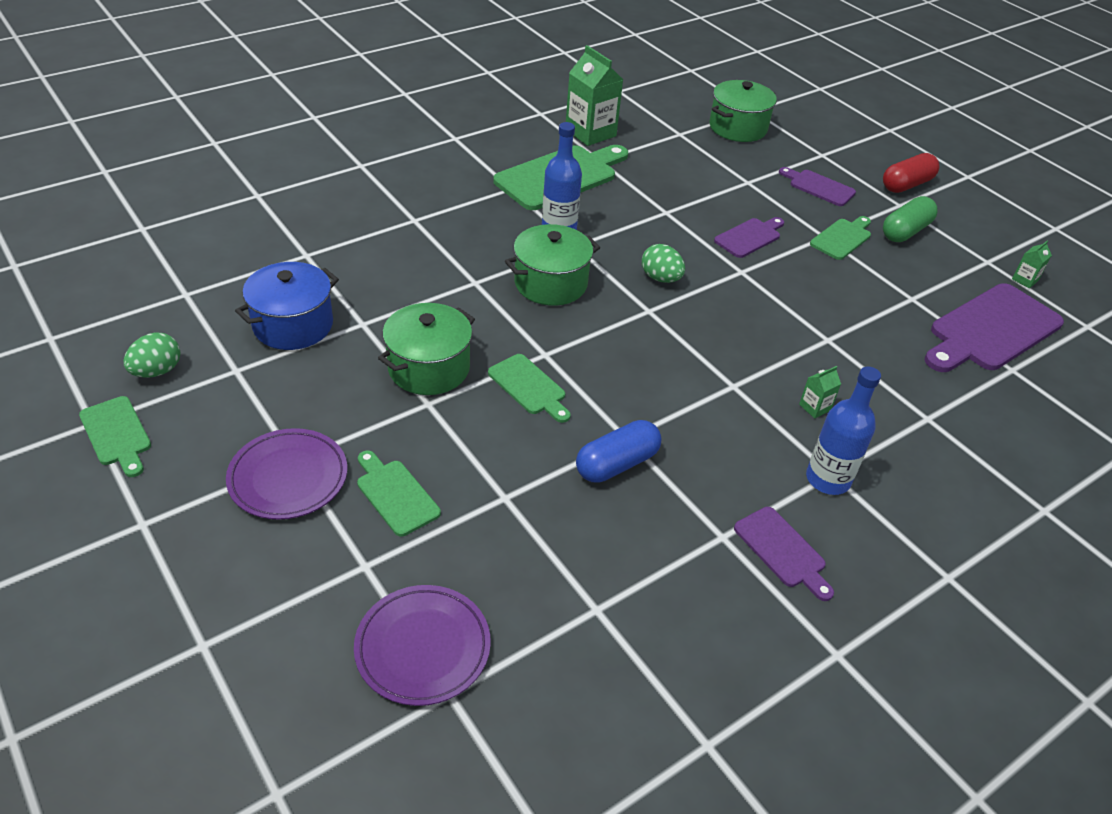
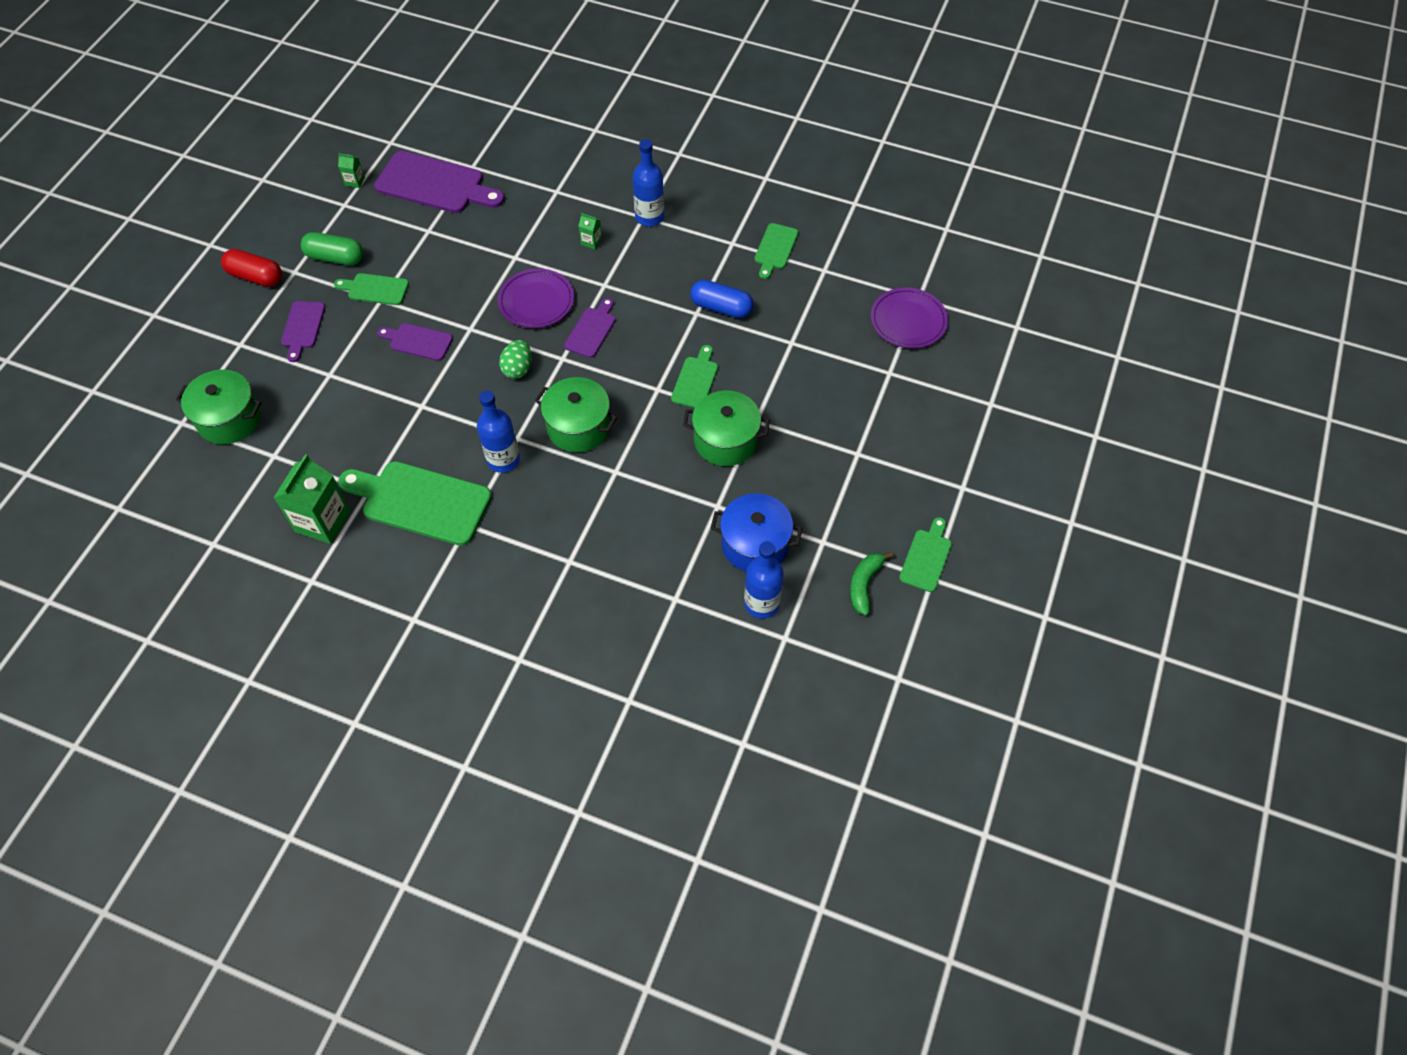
camera: 120 degrees left, 15 degrees up
(157, 371) = (864, 584): green egg -> green banana
(234, 298) = (761, 603): none -> blue bottle
(288, 478) = (872, 446): purple plate -> purple plate (536, 301)
(395, 494) = (835, 390): green cutting board -> green cutting board (775, 249)
(782, 550) = (720, 217): purple cutting board -> purple cutting board (591, 330)

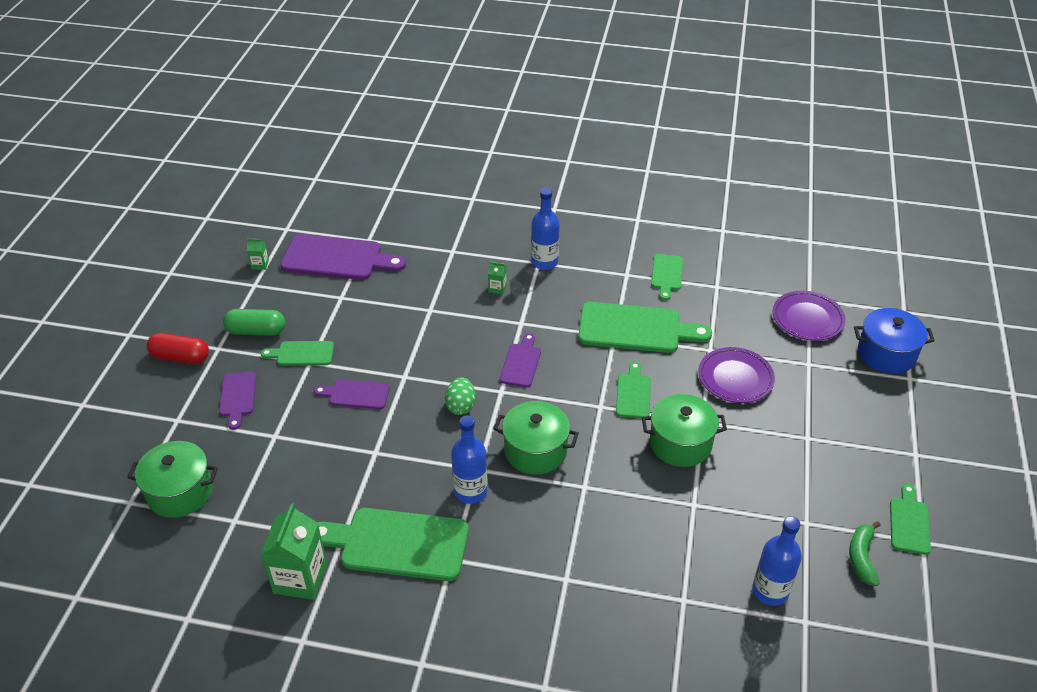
camera: 10 degrees left, 15 degrees down
(536, 301) = (461, 345): purple plate -> purple plate (735, 378)
(721, 307) = (635, 329): blue capsule -> green cutting board
(755, 544) = (743, 535): blue pot -> blue pot (886, 354)

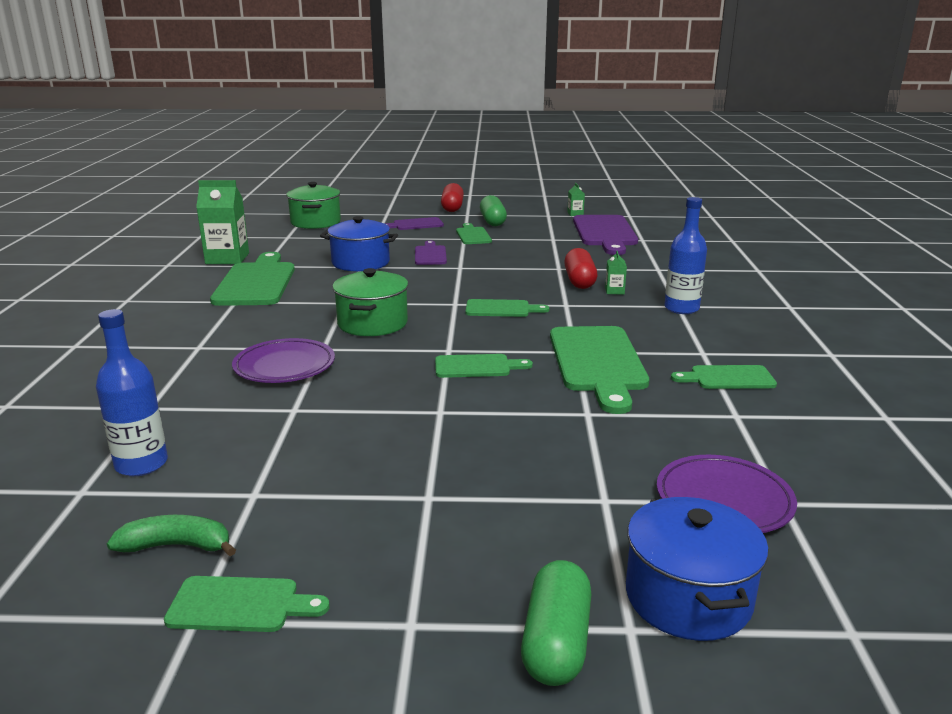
camera: 80 degrees right, 20 degrees down
(362, 453) = (360, 263): none -> blue pot
(460, 406) = (428, 290): green egg -> none
(467, 303) = (579, 281): none -> red capsule
(470, 491) = (316, 302): blue bottle -> none
(521, 363) = (501, 309): purple cutting board -> green cutting board
(680, 443) = (397, 398): green pot -> none
(735, 378) = (537, 434): purple plate -> purple plate (284, 366)
(921, 404) = (556, 642): none -> green capsule

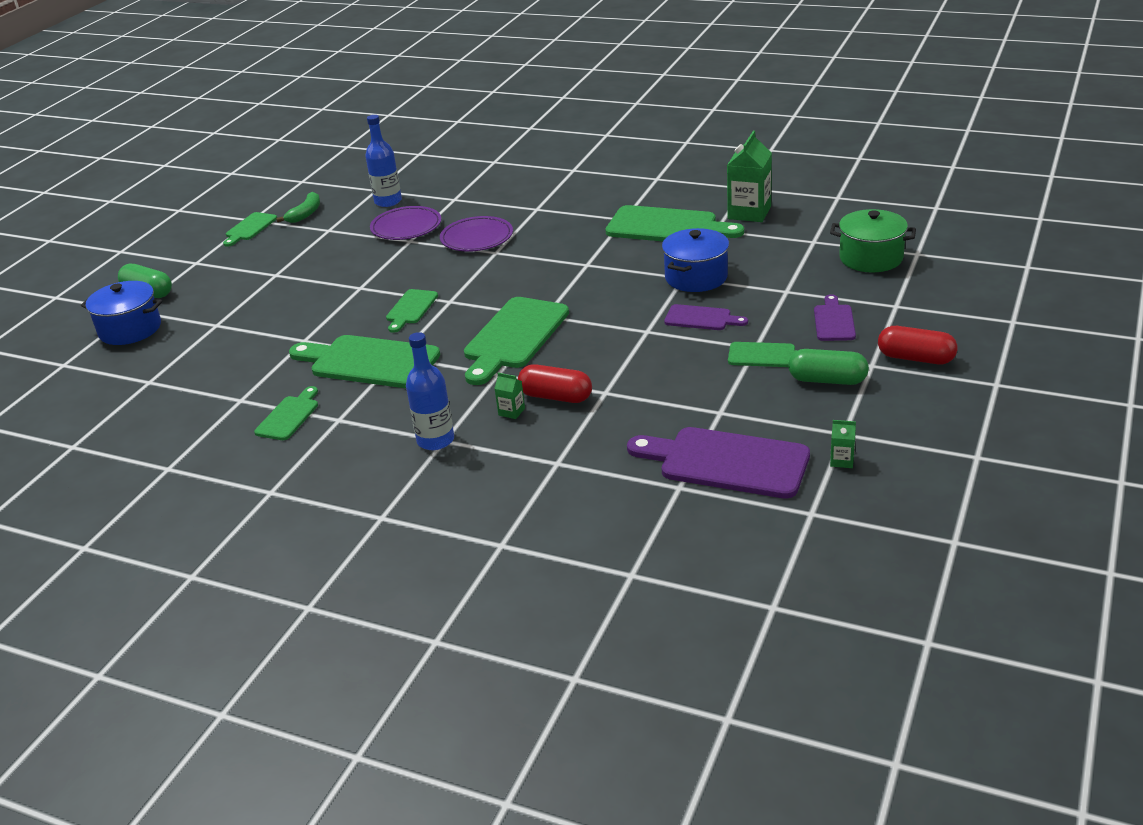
camera: 115 degrees right, 10 degrees up
(372, 323) = (528, 274): green pot -> none
(501, 309) = (514, 337): green cutting board -> green cutting board, size x1.88
(724, 500) = (173, 362): purple plate -> purple plate (406, 227)

